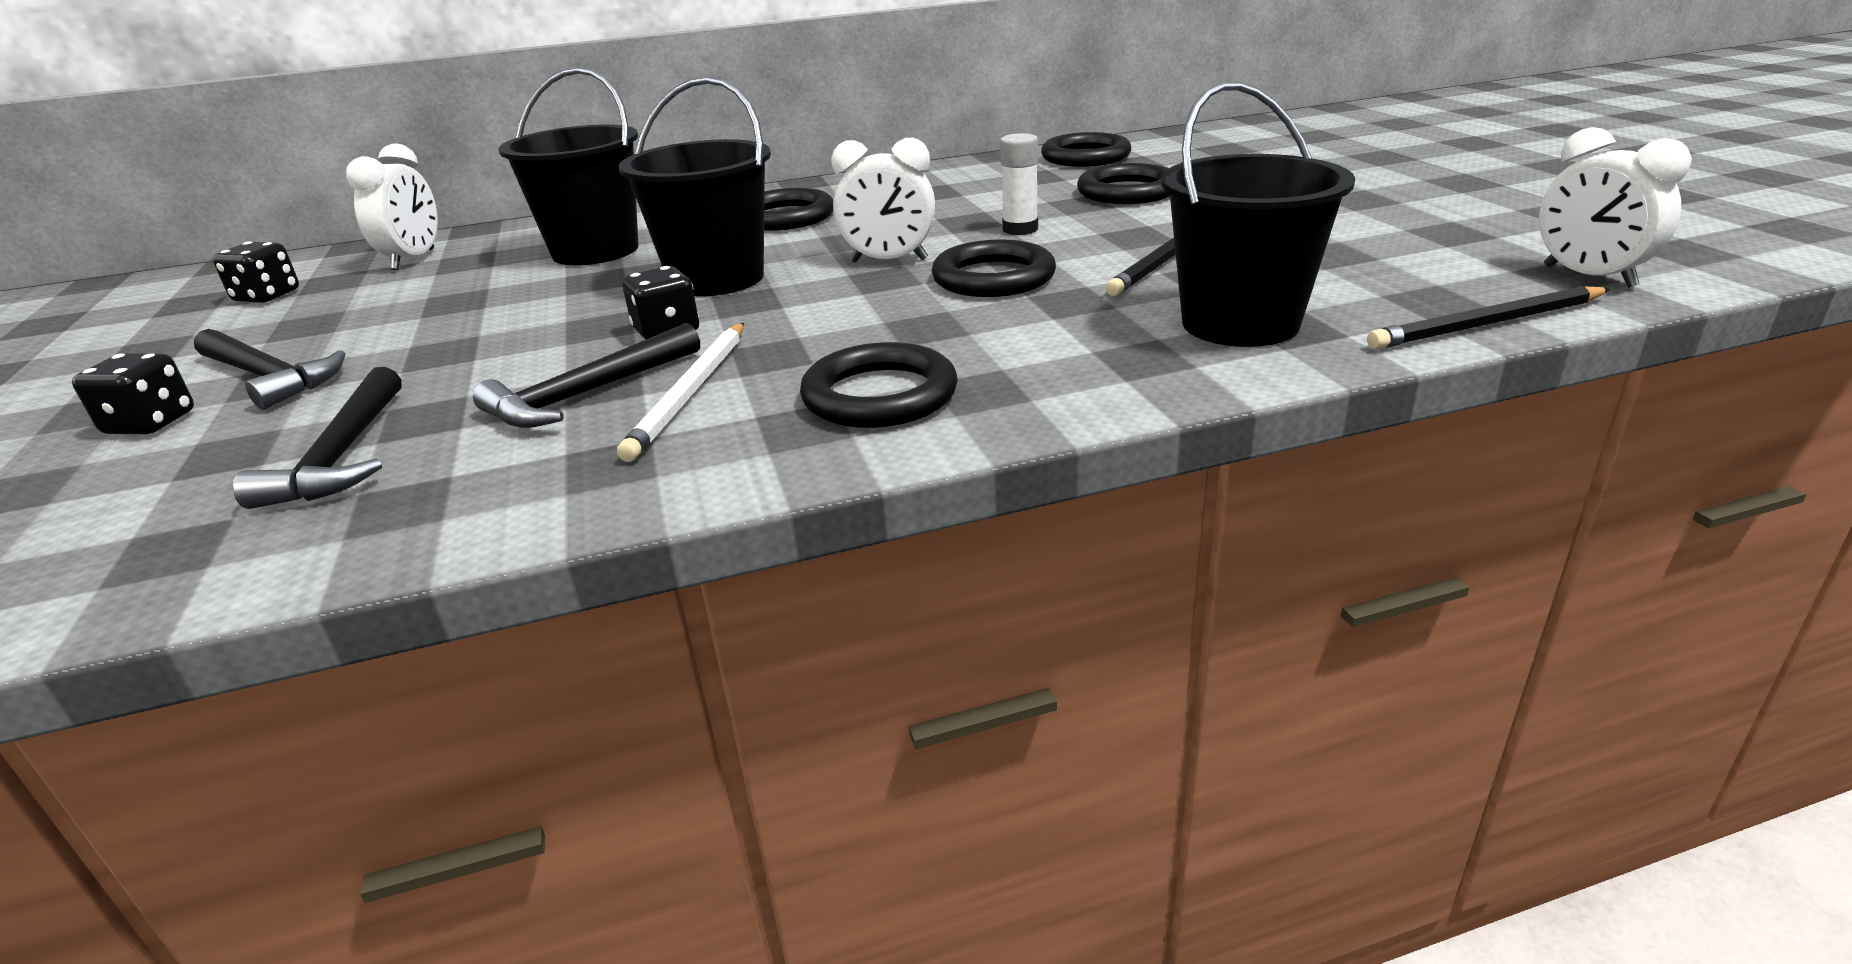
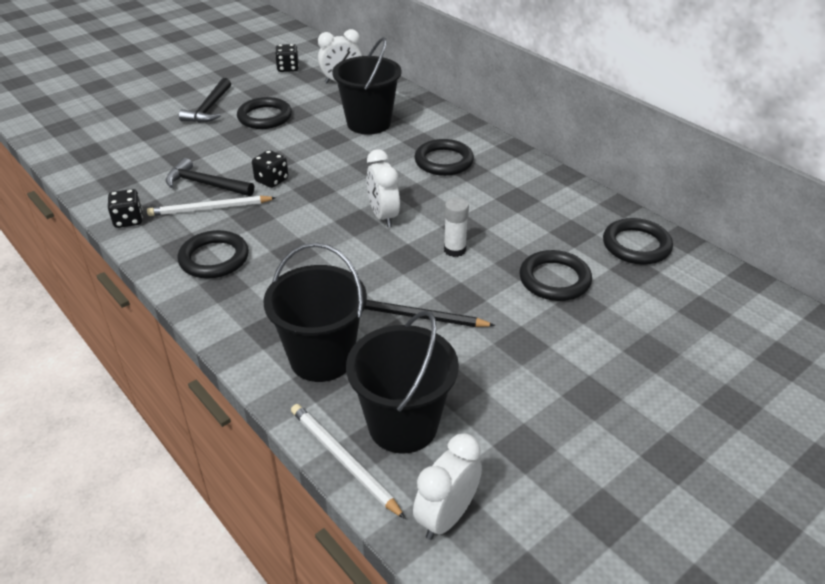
camera: 65 degrees right, 10 degrees up
(150, 423) = (169, 105): black dice -> black dice (128, 220)
(341, 455) = (149, 153): black hammer -> none
(717, 279) = (340, 171): black bucket -> black bucket (403, 425)
(993, 278) = (367, 258): black ring -> black ring (265, 117)
(1488, 324) = (344, 461): black pencil -> white pencil

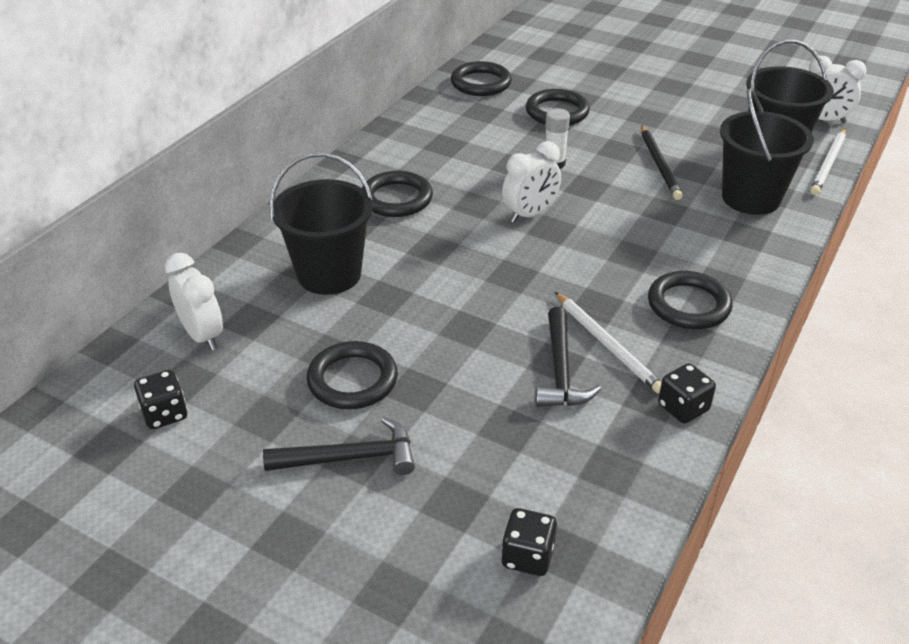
camera: 110 degrees left, 0 degrees up
(271, 180) = (514, 314): black dice -> black dice (527, 556)

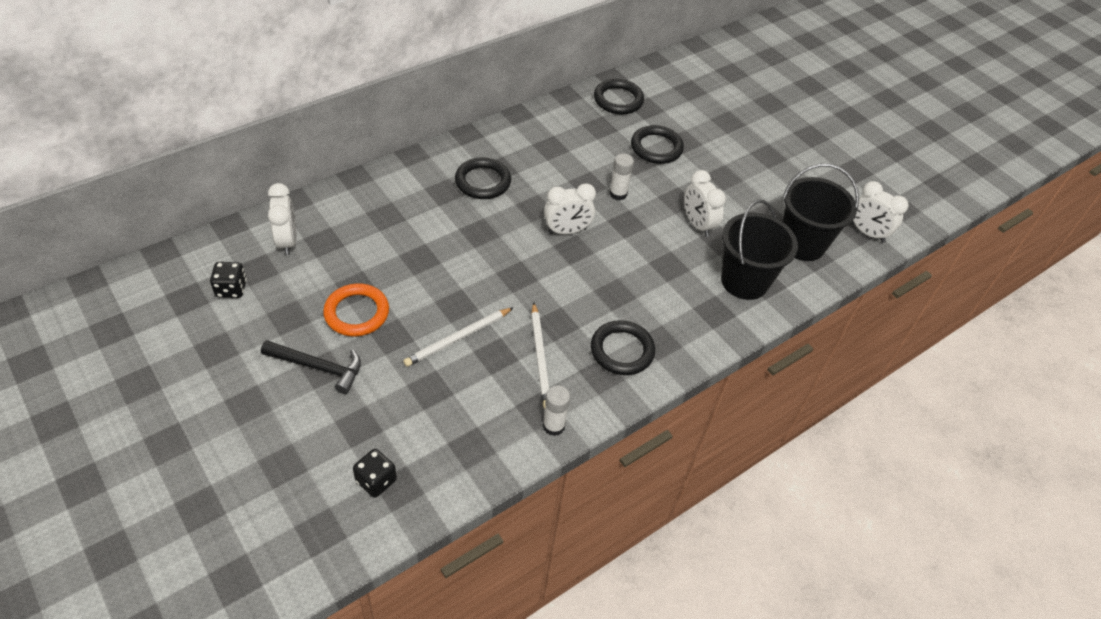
camera: 20 degrees right, 10 degrees up
(329, 274) = (396, 226): black bucket -> none
(352, 380) = (357, 313): black ring -> orange ring
(560, 370) = (493, 363): black hammer -> none
(659, 164) = (697, 224): black pencil -> white clock
(683, 408) = (553, 426): black dice -> white glue stick
(828, 164) = (835, 275): white pencil -> white pencil (458, 338)

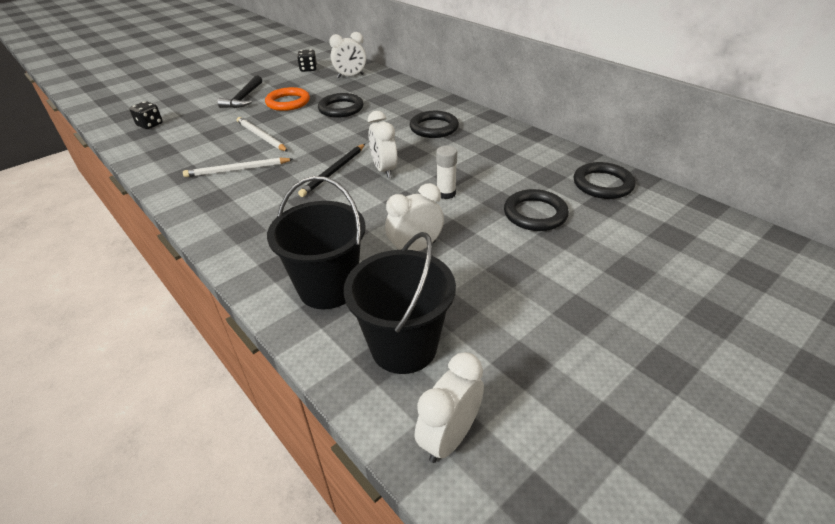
camera: 90 degrees right, 10 degrees down
(553, 426) = (167, 181): white glue stick -> none
(561, 270) = (334, 171): none -> black pencil
(622, 350) = (237, 208): black ring -> black ring (341, 108)

